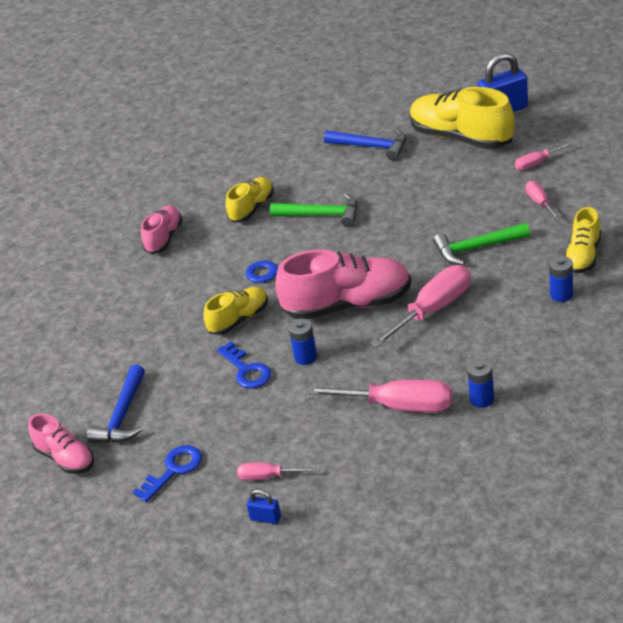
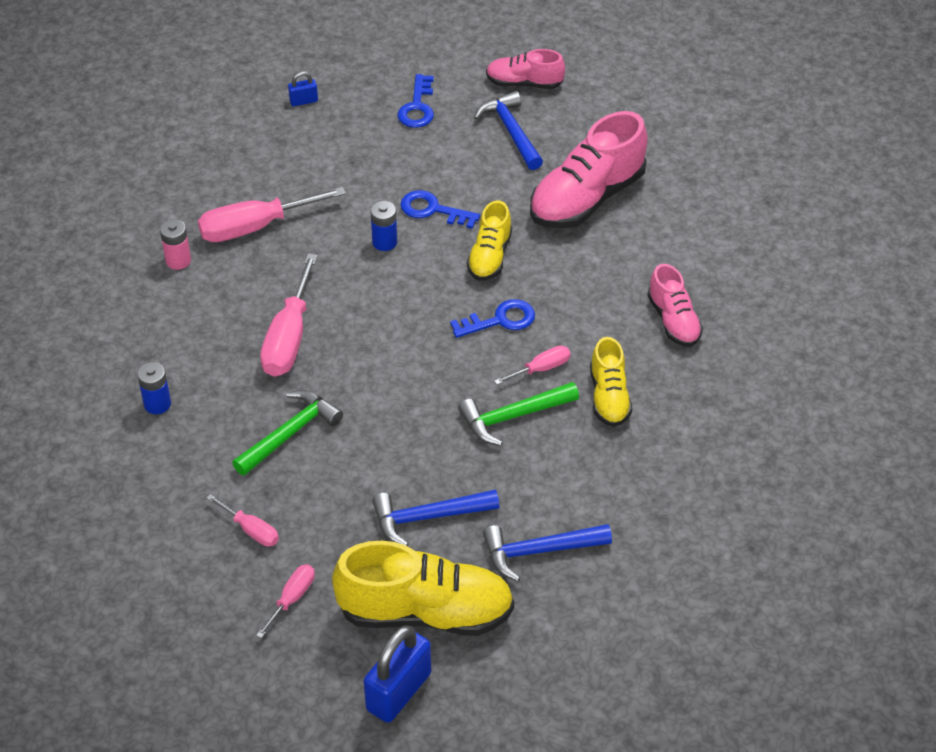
camera: 140 degrees right, 10 degrees up
(267, 476) = (329, 130): pink screwdriver -> pink screwdriver (541, 369)
(348, 305) = (386, 312): pink shoe -> pink shoe (587, 198)
(423, 179) = (427, 517): none -> blue hammer
(482, 399) = (178, 260): blue battery -> pink battery
(583, 256) = (157, 466): yellow shoe -> none

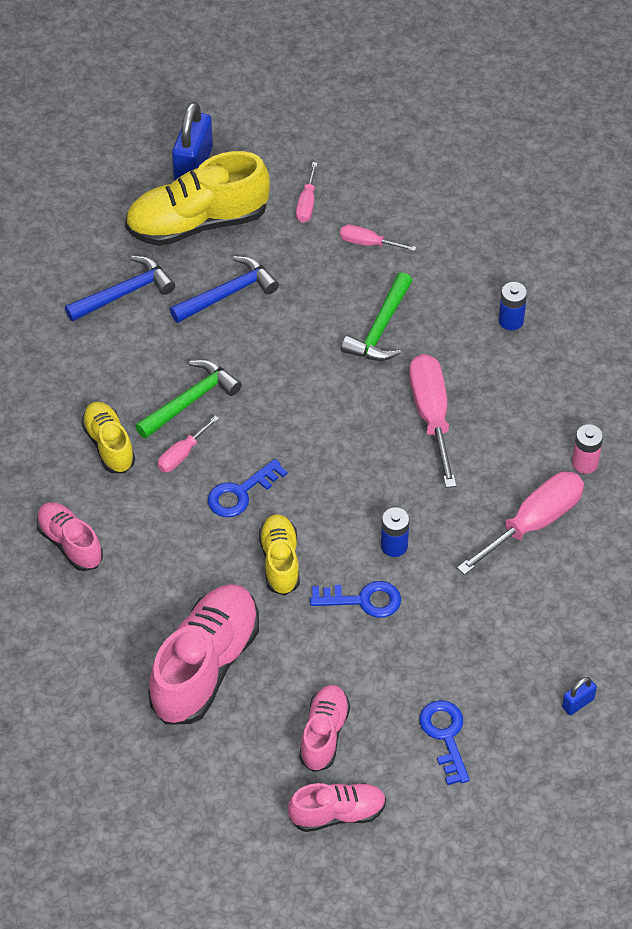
camera: 160 degrees right, 5 degrees up
(511, 131) = (324, 734): blue hammer -> pink shoe

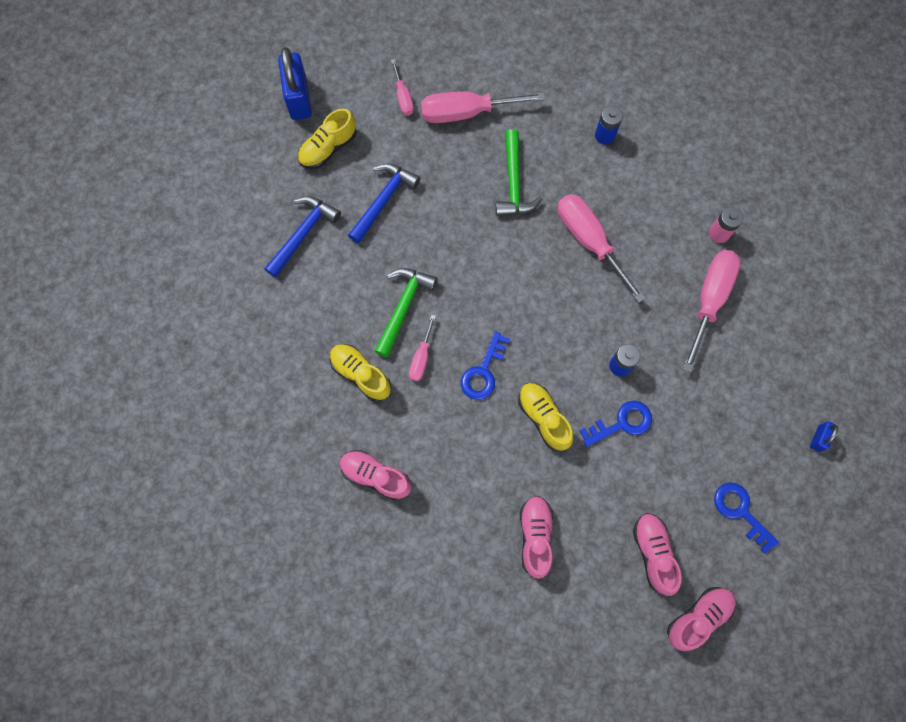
camera: 25 degrees left, 20 degrees up
(197, 223) = (328, 148): yellow shoe -> yellow shoe, size x0.56
(205, 666) = (535, 536): pink shoe -> pink shoe, size x0.56
(368, 243) = (466, 112): pink screwdriver -> pink screwdriver, size x1.91

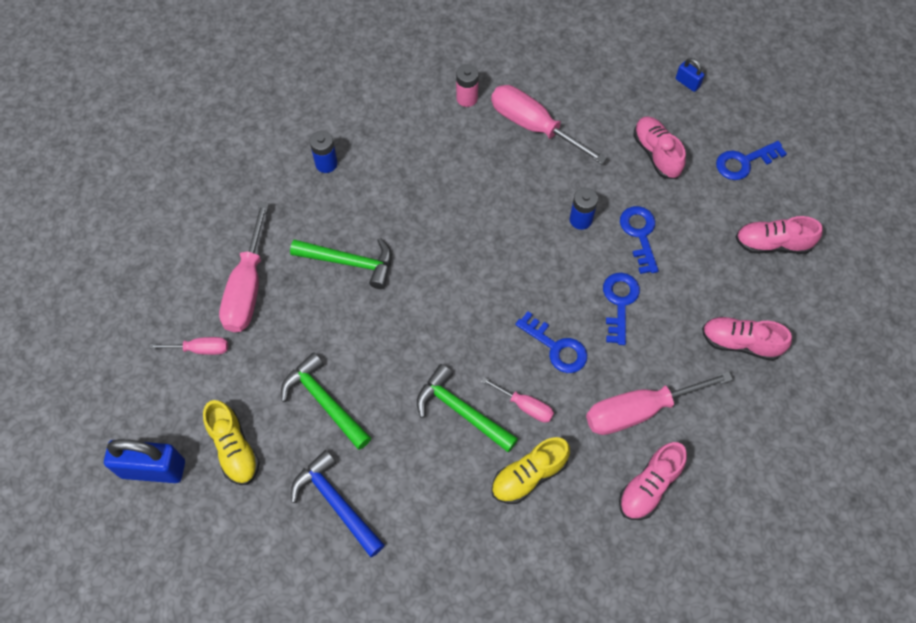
camera: 75 degrees left, 10 degrees down
(383, 200) = (324, 401): blue hammer -> green hammer
(543, 418) = (619, 303): yellow shoe -> blue key
(589, 241) = (440, 210): pink screwdriver -> pink screwdriver (638, 410)
(698, 617) = (837, 224): pink shoe -> pink shoe (656, 154)

